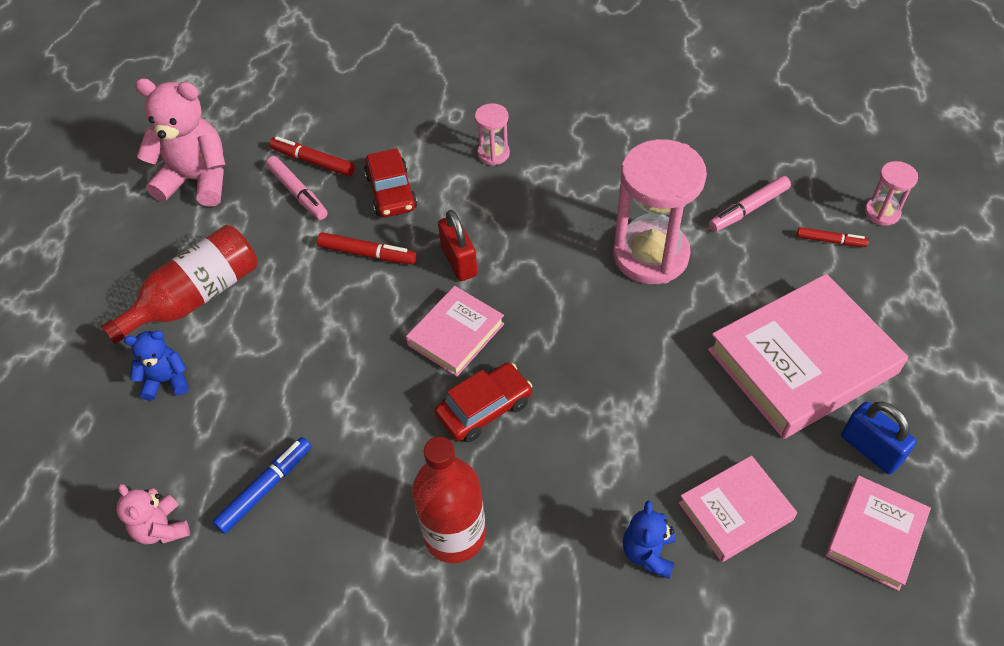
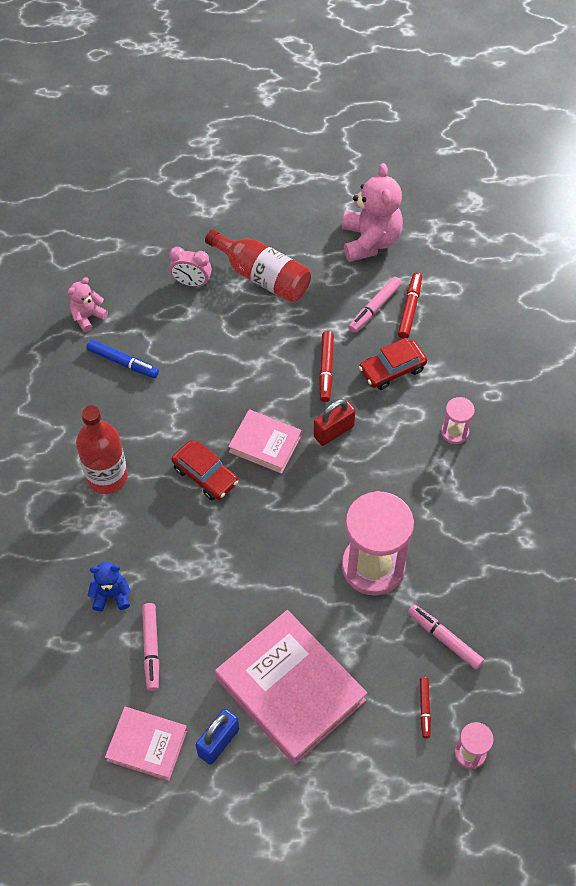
camera: 75 degrees right, 5 degrees up
(166, 380) = (191, 283): blue teddy bear -> pink clock
(735, 511) = (151, 649): pink book -> pink marker

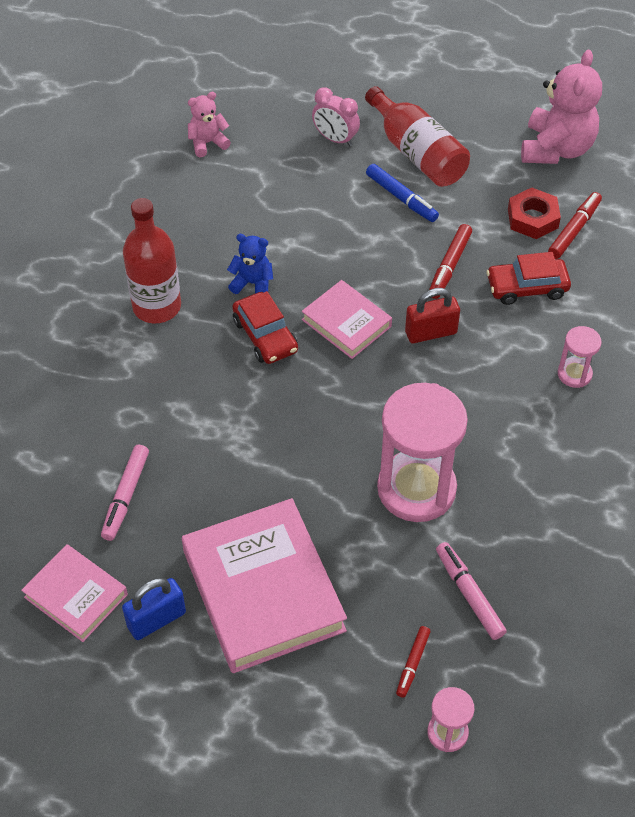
camera: 20 degrees right, 5 degrees down
(111, 595) = (107, 427): blue teddy bear -> blue teddy bear (252, 283)
(123, 362) = (225, 198): blue marker -> blue marker (401, 198)
(374, 308) = (532, 218): pink marker -> red nut

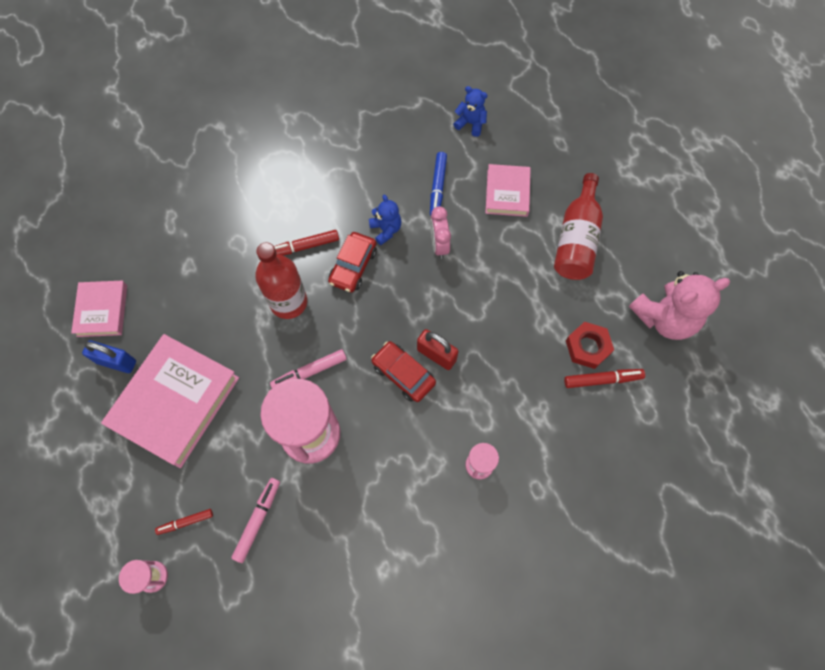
camera: 50 degrees right, 15 degrees up
(125, 496) = (183, 283): pink marker -> pink marker (309, 372)
(157, 306) = (325, 195): red bottle -> red bottle (288, 302)
(207, 143) = (470, 123): pink teddy bear -> blue teddy bear
(335, 139) = (541, 186): pink clock -> pink clock (439, 245)
(346, 323) = (401, 302): pink book -> pink book (507, 193)
(401, 198) = (529, 258): blue marker -> blue marker (437, 187)
(449, 266) = (500, 326): red marker -> red marker (303, 247)
(527, 287) = (525, 385): red car -> red car (403, 374)

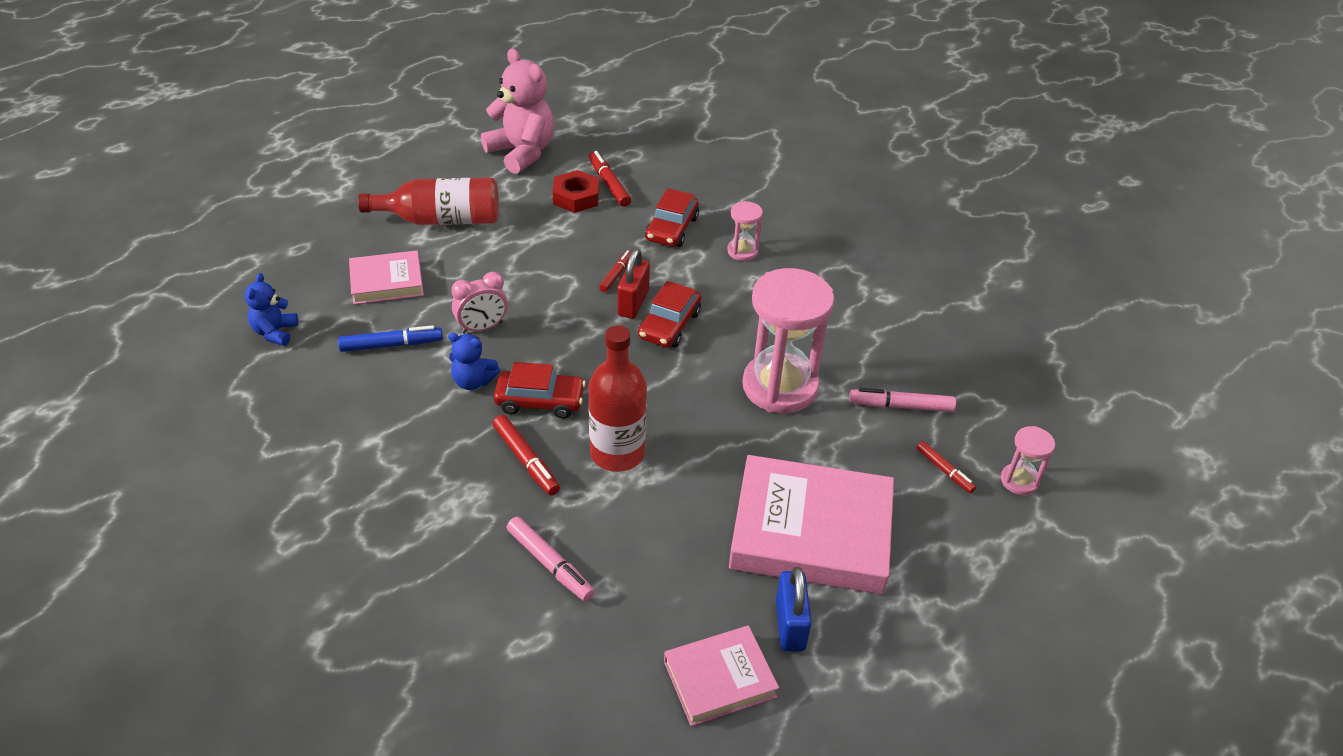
camera: 110 degrees left, 25 degrees down
(309, 372) = (705, 407): pink marker -> pink marker (550, 564)
(386, 230) = (473, 381): blue teddy bear -> blue teddy bear turned 120 degrees counterclockwise
(474, 352) = (616, 274): none -> red marker
(525, 414) = (671, 229): none -> red car

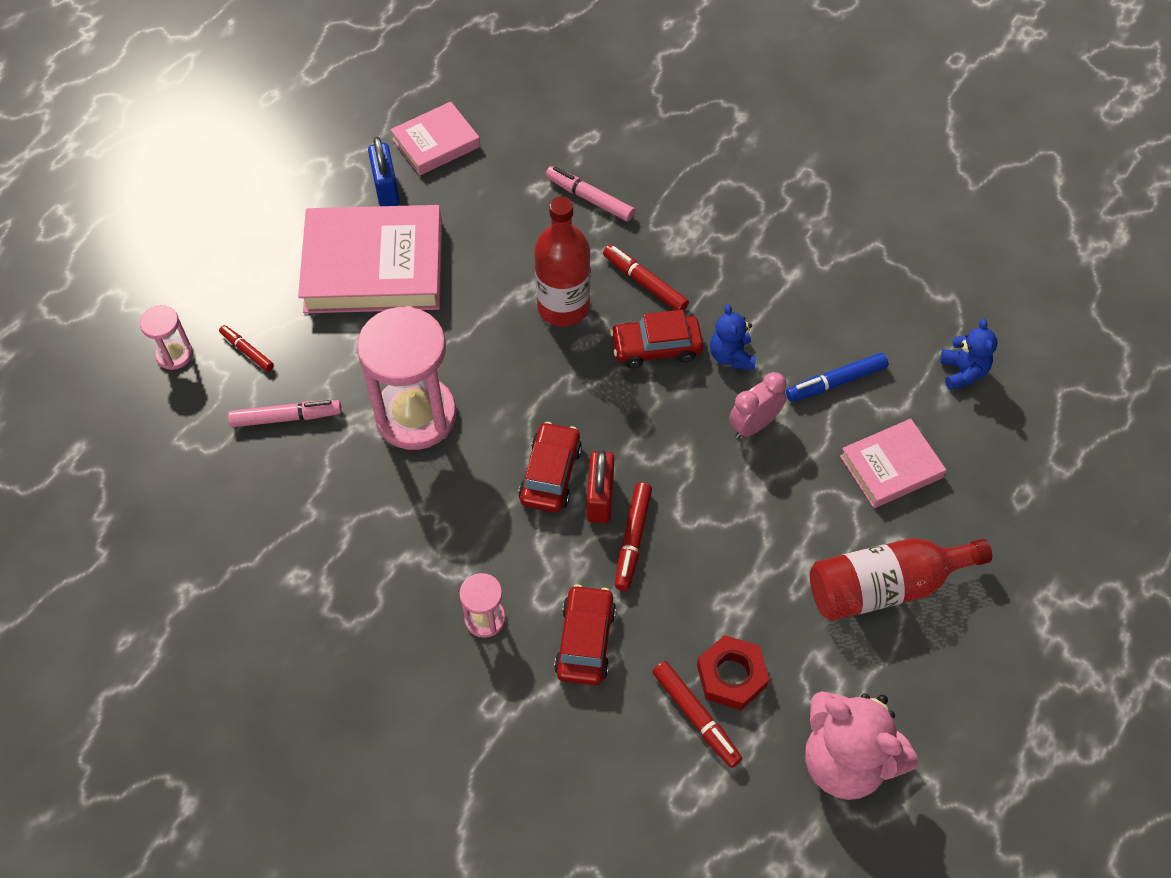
camera: 170 degrees right, 15 degrees up
(473, 381) = (731, 356): blue teddy bear -> blue teddy bear turned 105 degrees counterclockwise
(616, 274) = (632, 540): red marker -> red marker, size x1.51

